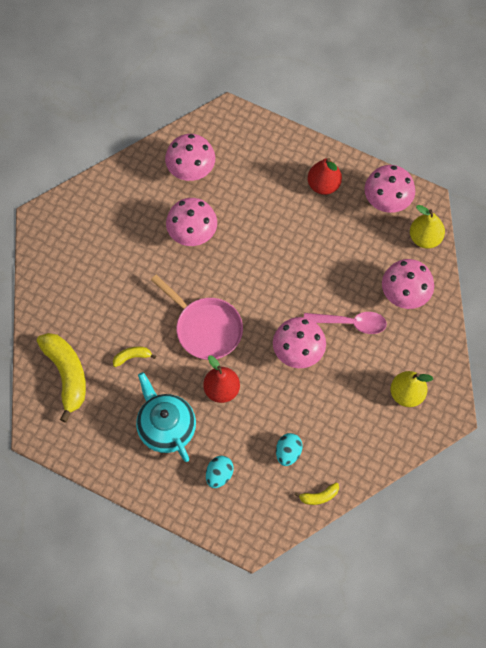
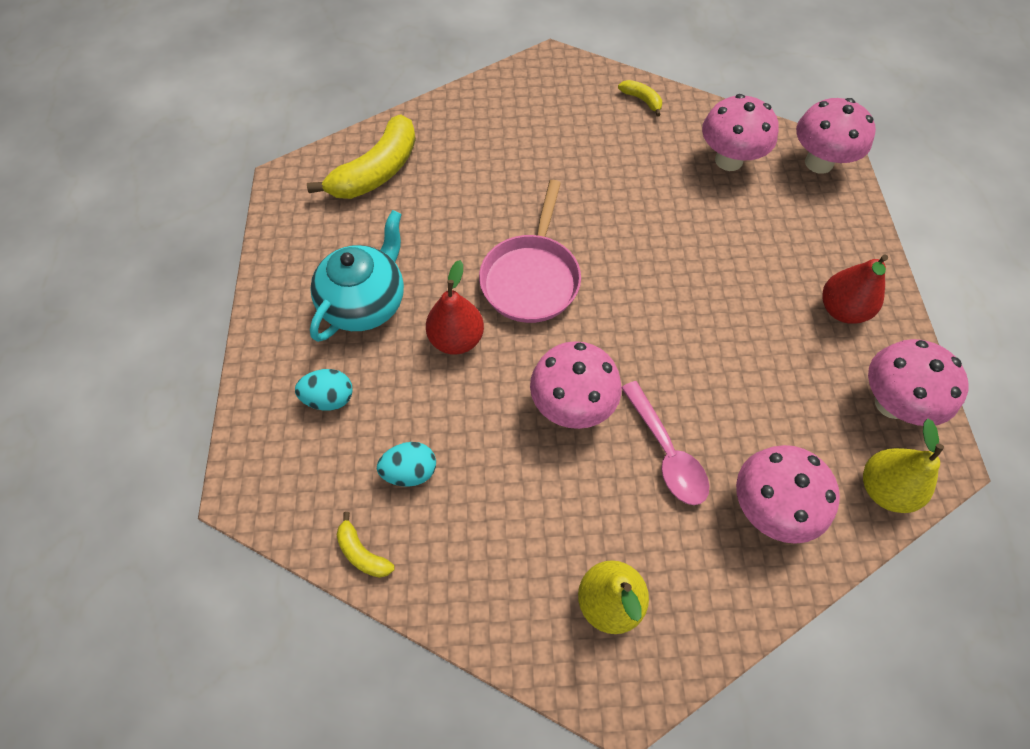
camera: 60 degrees right, 5 degrees down
(132, 357) = (440, 221): yellow banana -> yellow banana (642, 100)
(192, 234) = (647, 202): pink mushroom -> pink mushroom (818, 163)

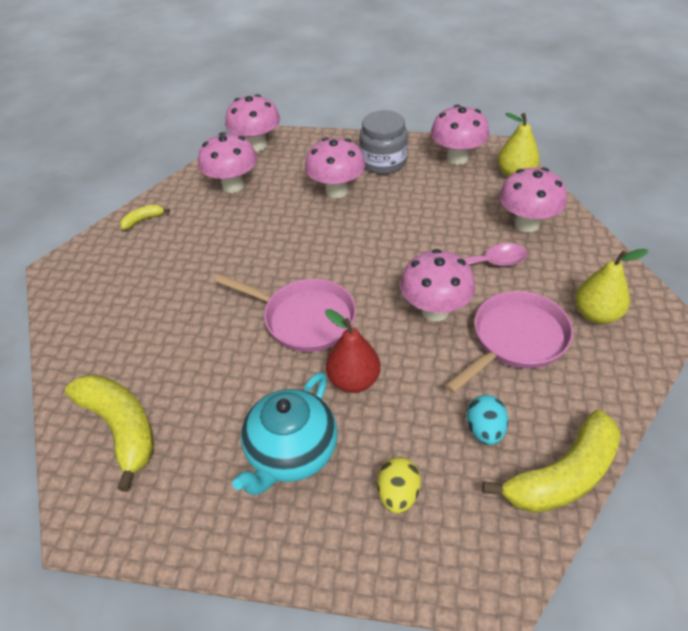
camera: 75 degrees left, 15 degrees down
(329, 398) = (398, 494): turquoise egg -> yellow egg
(362, 553) = (563, 476): yellow banana -> yellow banana, size x2.17
(365, 303) = (291, 453): turquoise teapot -> turquoise teapot turned 105 degrees counterclockwise
(544, 499) = (515, 340): none -> pink pan
(758, 267) = (336, 191): none -> pink mushroom
(841, 309) = (383, 162): red pear -> grey jar

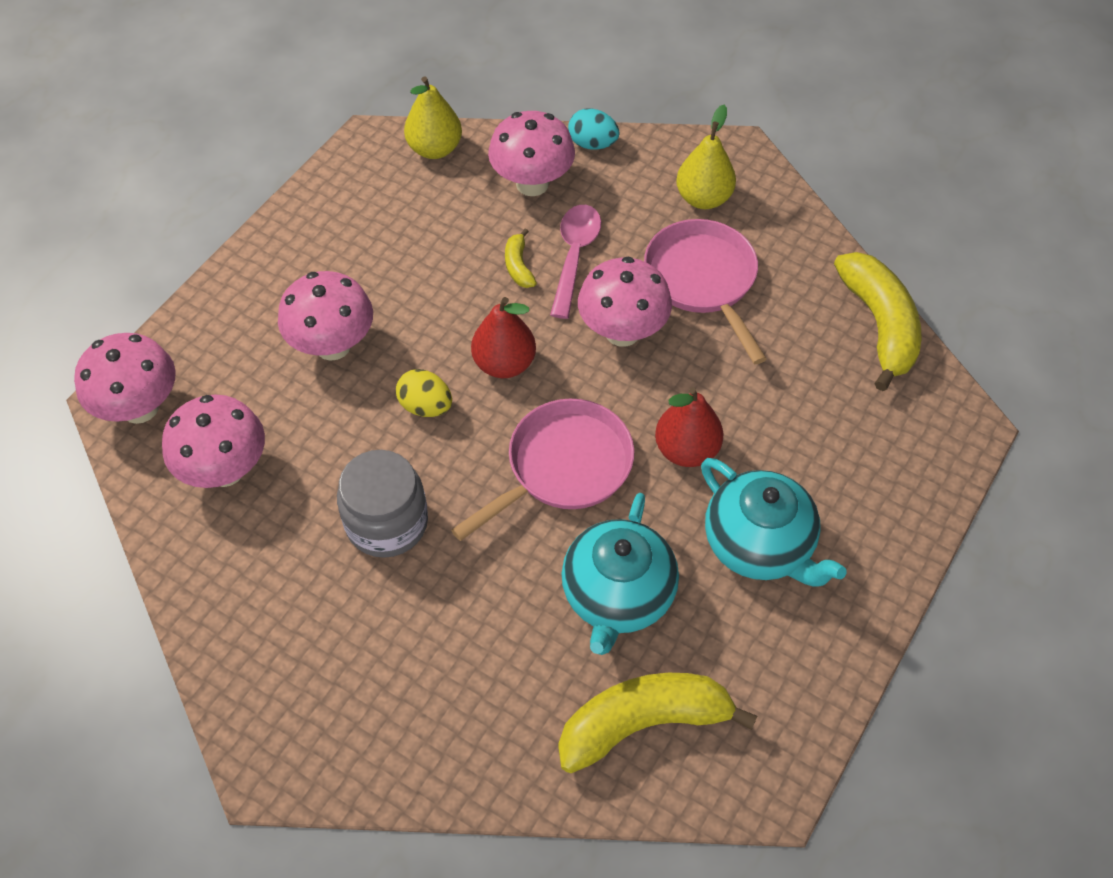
camera: 70 degrees left, 10 degrees up
(143, 220) = (226, 617): yellow banana -> yellow banana (518, 266)
(215, 381) = (617, 595): none -> turquoise teapot
(369, 263) = (504, 364): none -> red pear
(383, 162) = (307, 269): grey jar -> grey jar (387, 523)
(398, 494) = (848, 465): yellow egg -> yellow egg (426, 406)
(457, 158) = (359, 189): pink mushroom -> none
(485, 430) = (804, 361): turquoise egg -> turquoise egg (592, 144)

